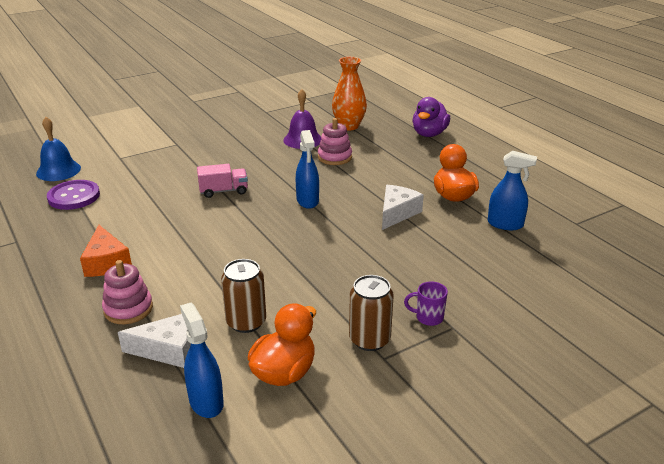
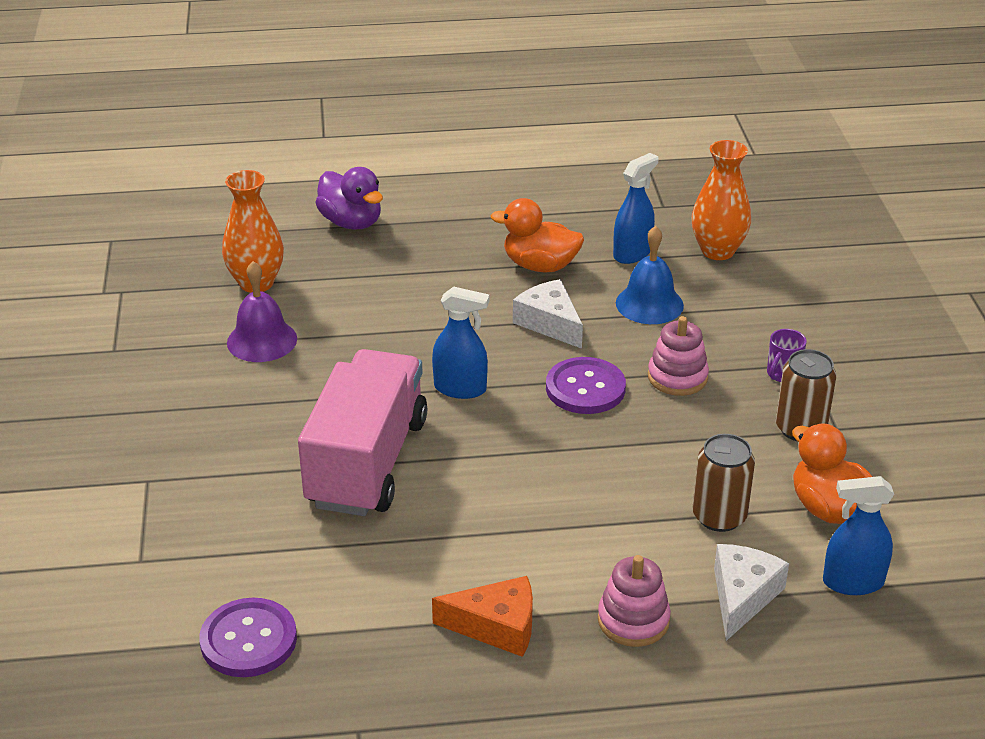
camera: 65 degrees left, 5 degrees up
(58, 170) = (123, 650): blue bell -> blue bell (649, 304)
(223, 191) = (367, 462): pink truck -> pink truck, size x2.22
(334, 157) = (349, 327): pink stacking toy -> pink stacking toy (677, 377)
(342, 240) = (585, 388): none -> purple button
(550, 257) = (717, 251): none -> orange vase

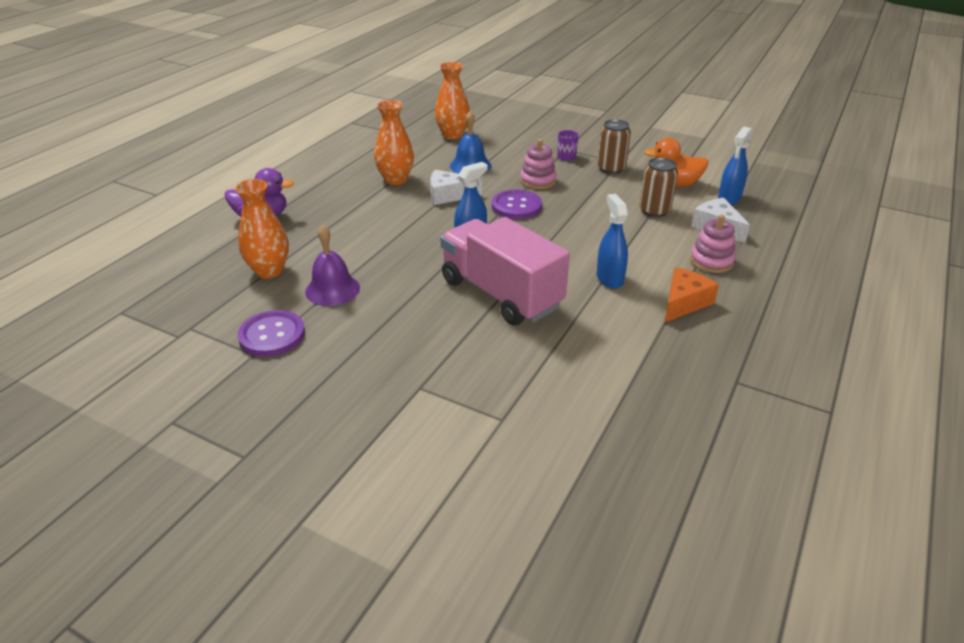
camera: 55 degrees left, 0 degrees up
(248, 640) = (624, 397): purple button -> purple button (272, 335)
(540, 266) = (395, 179): orange duck -> orange vase
(632, 253) = (423, 154): blue spray bottle -> blue spray bottle (609, 278)

